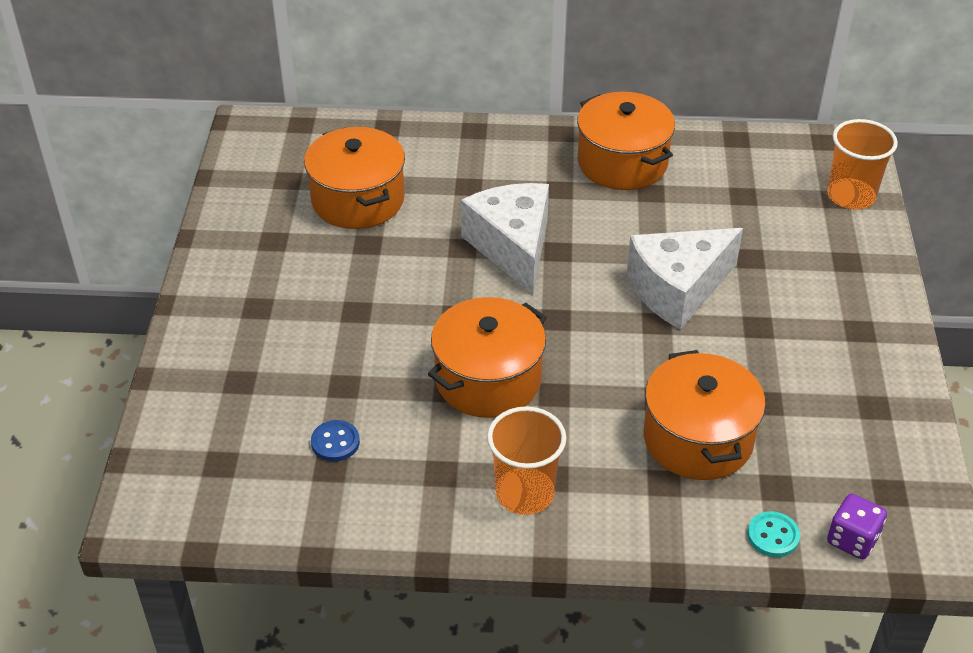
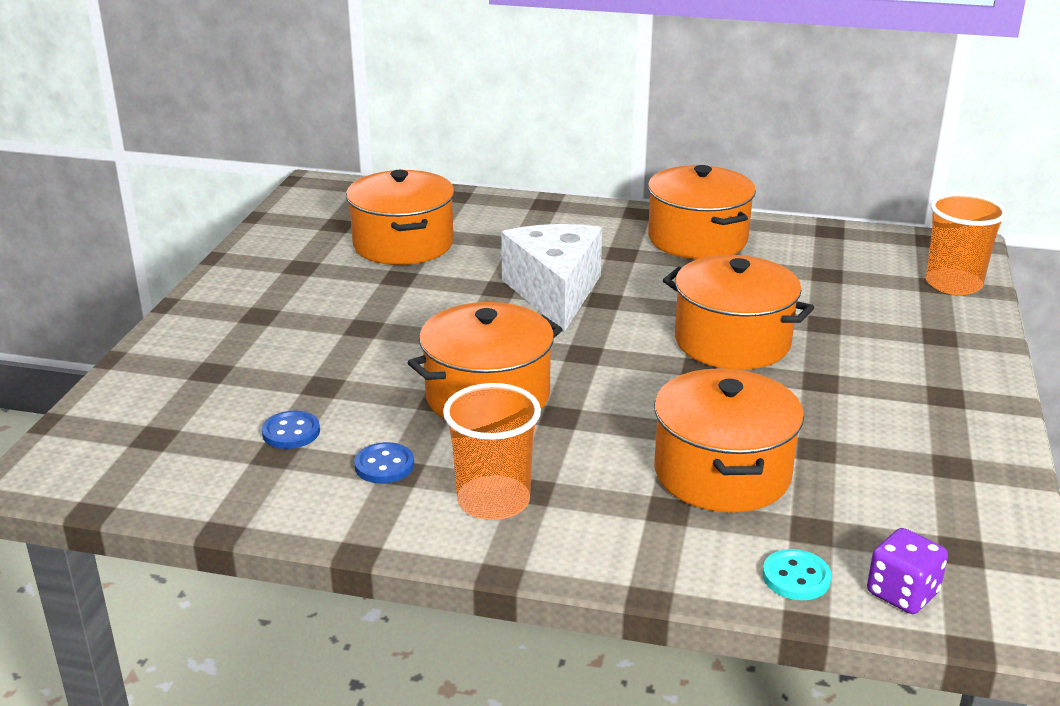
camera: 10 degrees right, 15 degrees down
(425, 468) = (384, 465): none -> blue button
(677, 289) = (732, 342): white cheese -> orange pot

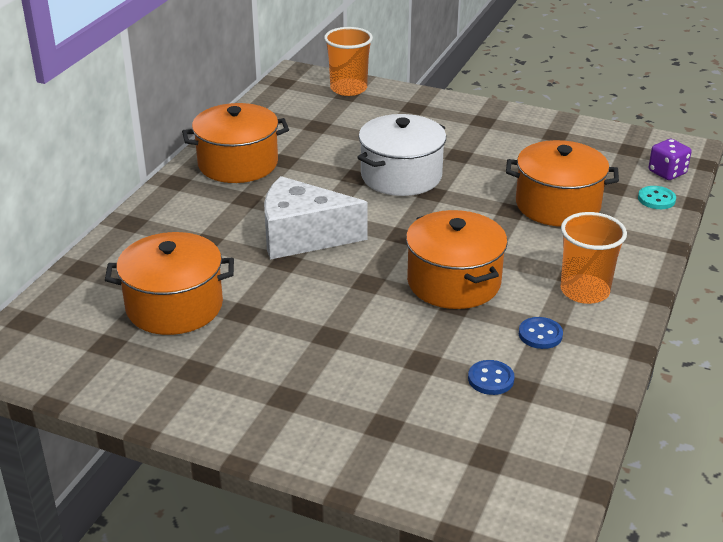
camera: 80 degrees left, 5 degrees up
(732, 342) = (401, 176): orange pot -> white pot

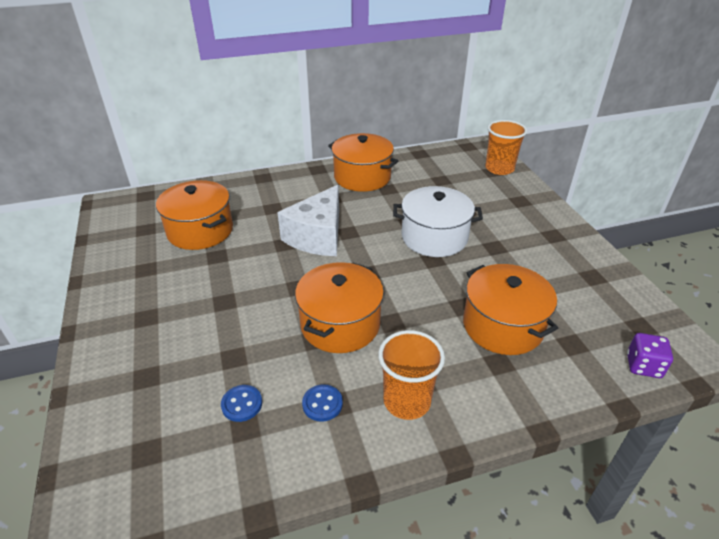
camera: 50 degrees right, 5 degrees up
(302, 236) = (317, 236): white cheese -> white cheese turned 120 degrees counterclockwise
(656, 199) = (593, 379): turquoise button -> none

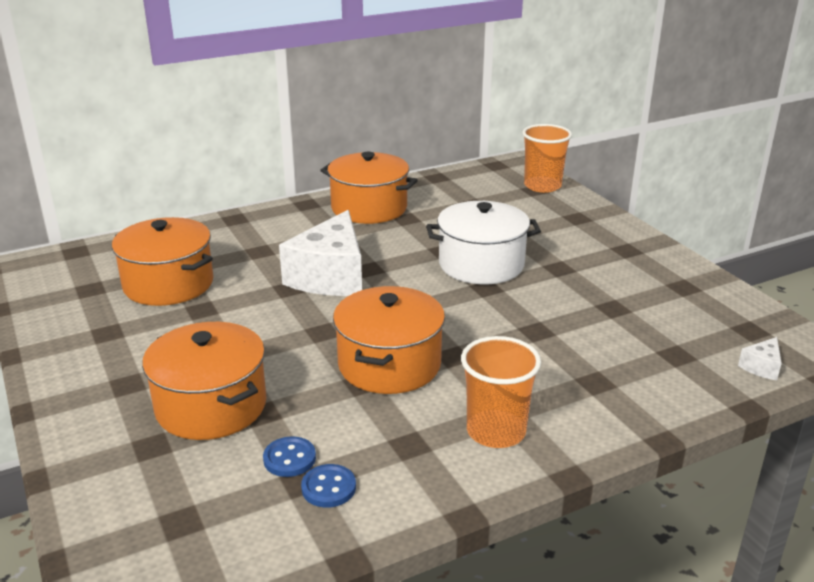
camera: 10 degrees left, 10 degrees down
(322, 404) = (392, 446): blue button -> blue button (328, 488)
(502, 326) = (590, 346): orange pot -> orange pot (211, 406)
(643, 366) = (761, 367): purple dice -> white cheese

